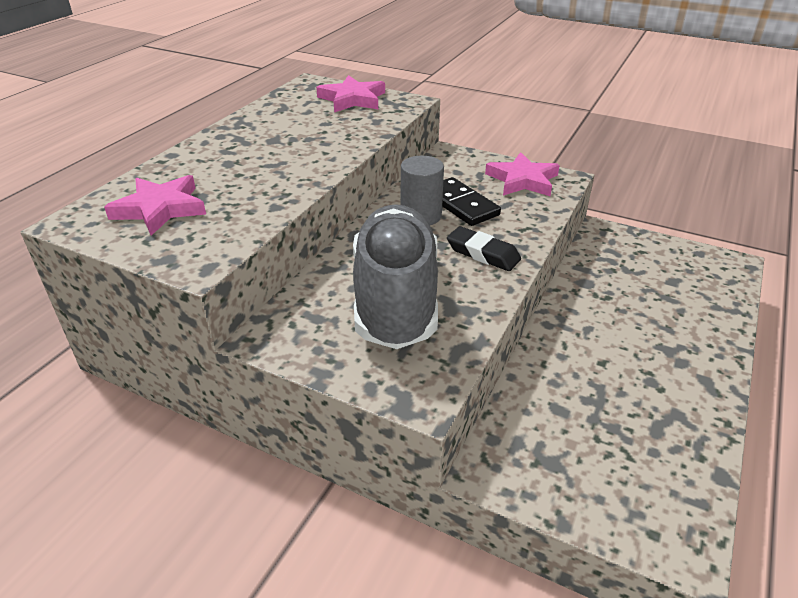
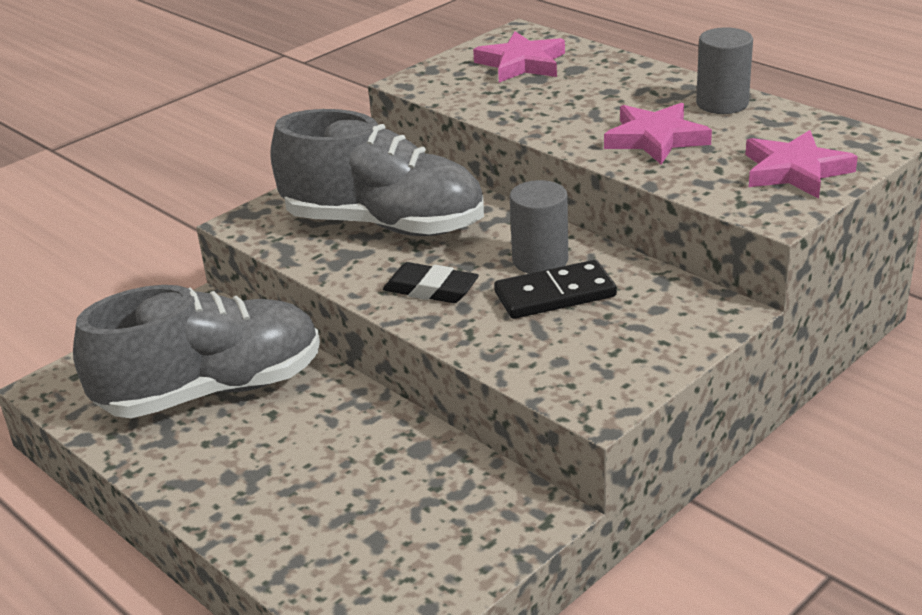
camera: 110 degrees right, 5 degrees down
(253, 123) = (722, 103): none -> grey cylinder
(483, 253) = (431, 290): black eraser -> black eraser turned 60 degrees clockwise
(522, 180) = (606, 363): pink star -> pink star (655, 139)
(602, 409) = (211, 390): none -> grey shoe

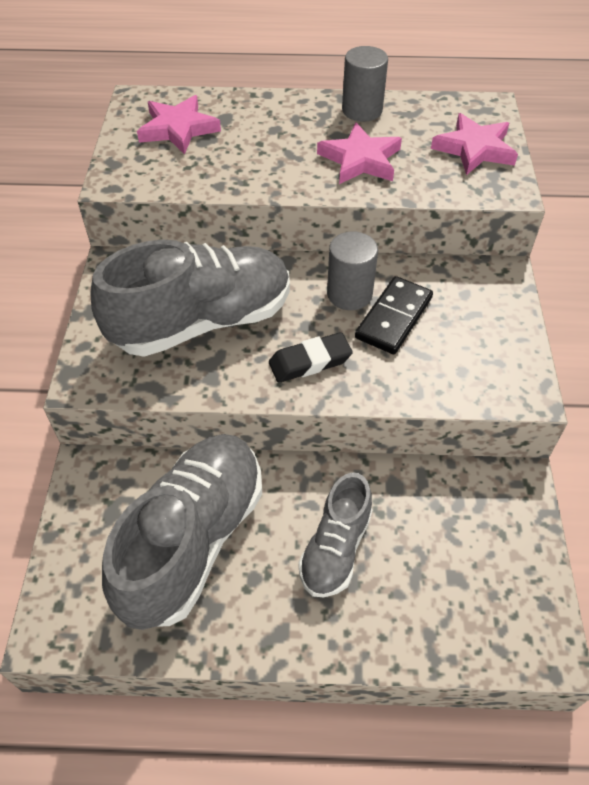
camera: 45 degrees left, 20 degrees up
(307, 459) = (335, 548): none -> grey shoe

